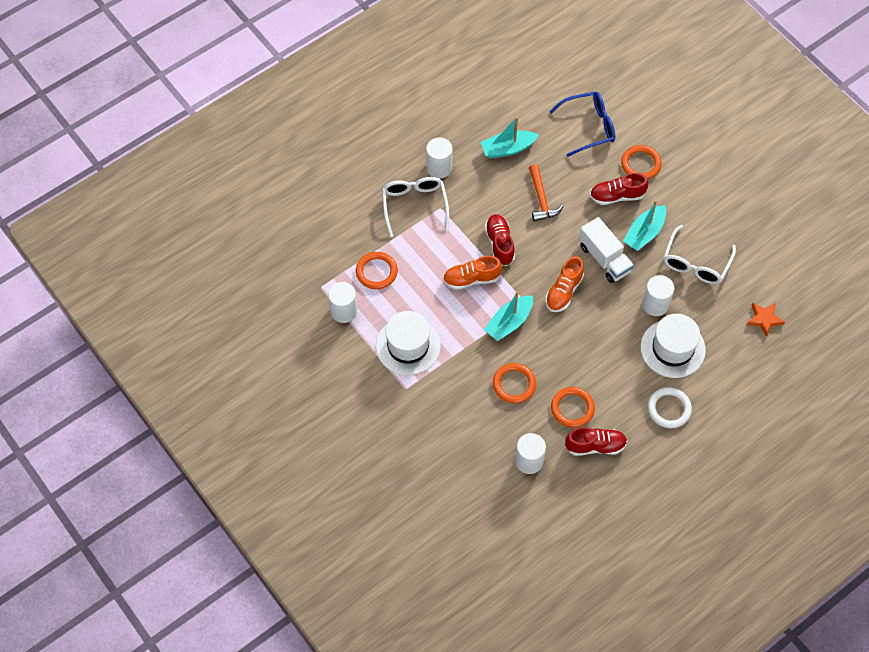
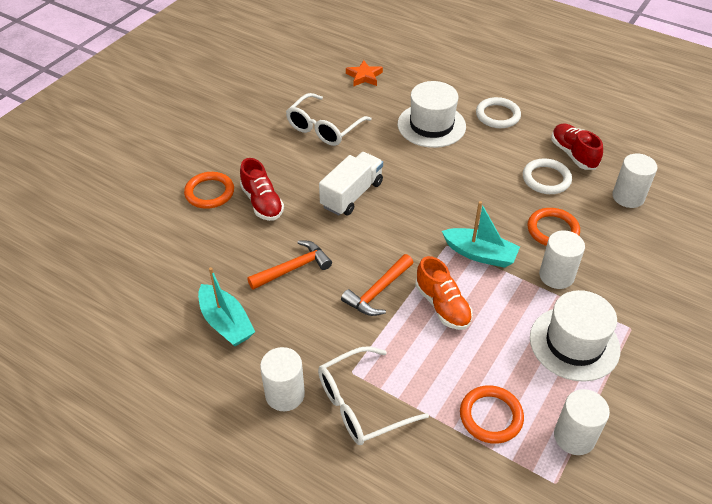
camera: 110 degrees left, 15 degrees down
(499, 244) = (378, 291): red shoe -> orange hammer
(564, 291) = (412, 217): orange shoe -> none
(572, 408) = (546, 179): orange ring -> white ring
(589, 127) = (166, 249): blue glasses -> none
(644, 233) = (303, 171): turquoise boat -> none
(655, 304) = (388, 146): white cylinder -> white cylinder (556, 276)
(695, 263) = (324, 128): white glasses -> white glasses turned 120 degrees clockwise

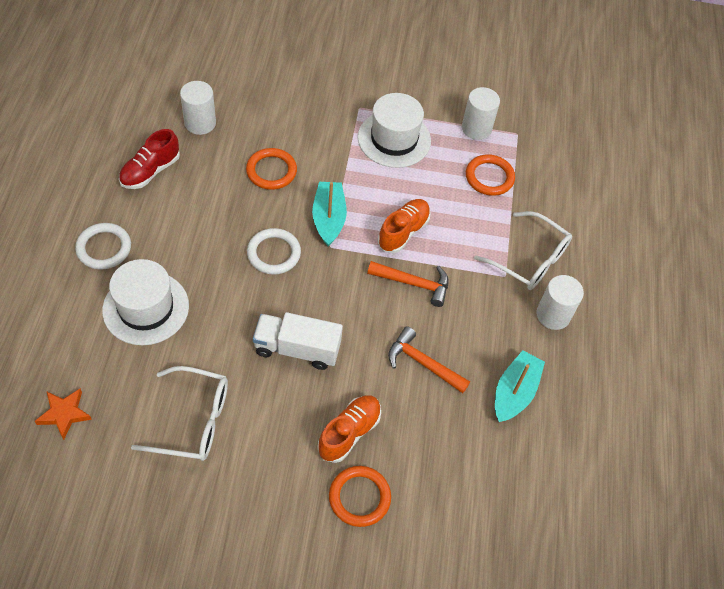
camera: 120 degrees left, 10 degrees up
(262, 202) = (349, 433): red shoe -> orange shoe
(546, 179) = (199, 187): white ring -> white ring (274, 253)
(556, 276) = (327, 160): white cylinder -> none

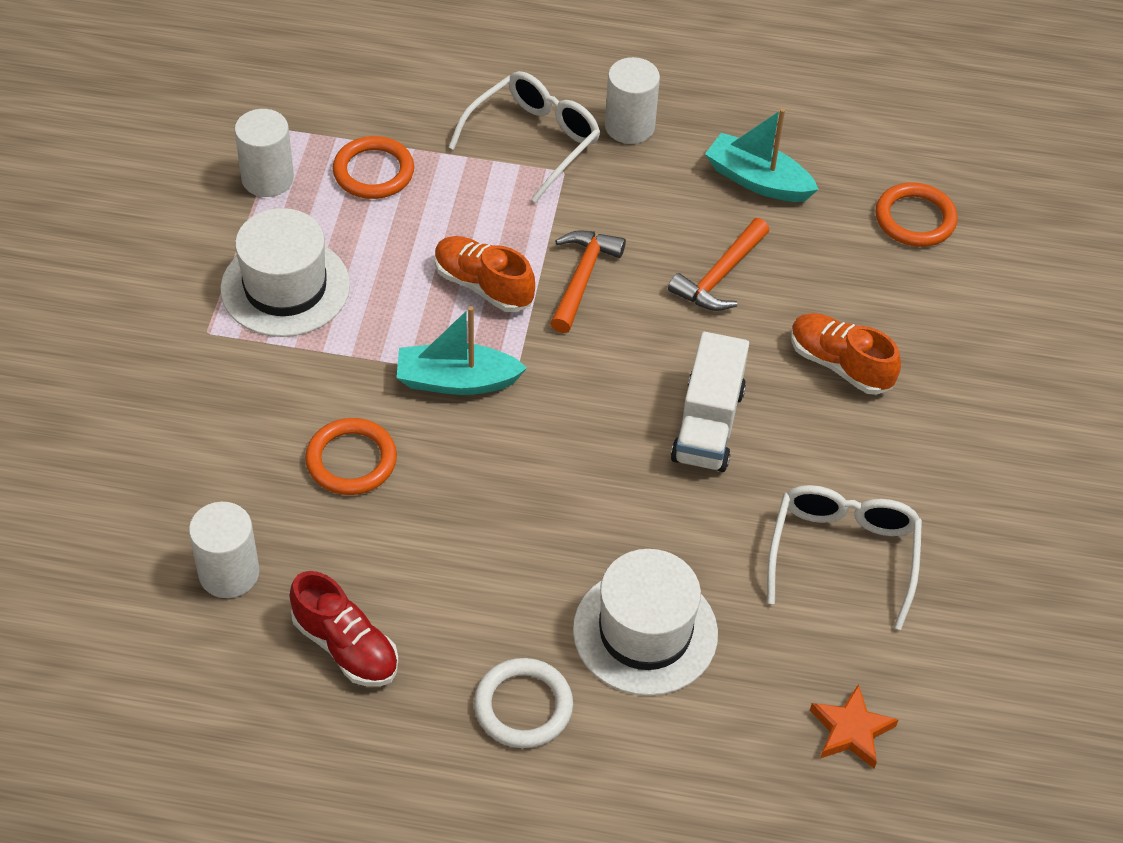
camera: 85 degrees left, 5 degrees down
(274, 253) = (529, 455): white ring -> none
(359, 497) = (934, 356): orange ring -> orange ring (915, 219)

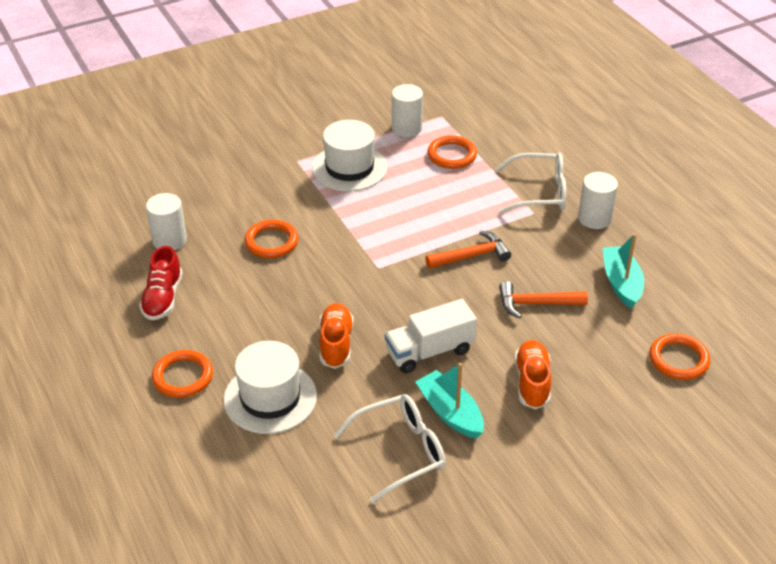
camera: 55 degrees right, 10 degrees down
(456, 381) = (356, 249): turquoise boat -> turquoise boat (450, 412)
(483, 285) = (425, 226): orange shoe -> orange shoe (336, 344)
(523, 706) = (183, 377): white ring -> orange ring
(851, 730) = (283, 516): orange star -> none

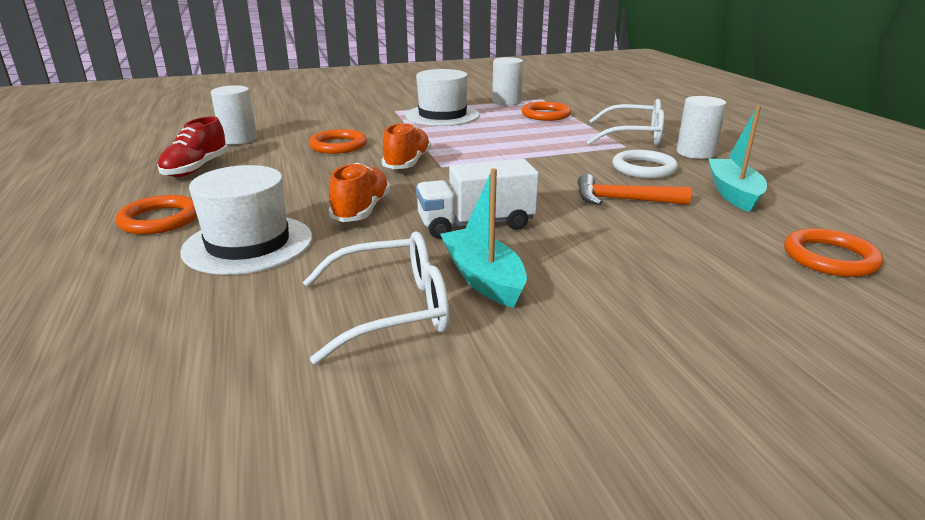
camera: 10 degrees right, 15 degrees down
(471, 256) = (550, 165): orange hammer -> none
(532, 382) = (610, 261): orange shoe -> orange shoe (407, 163)
(551, 251) = (644, 168): none -> white ring

